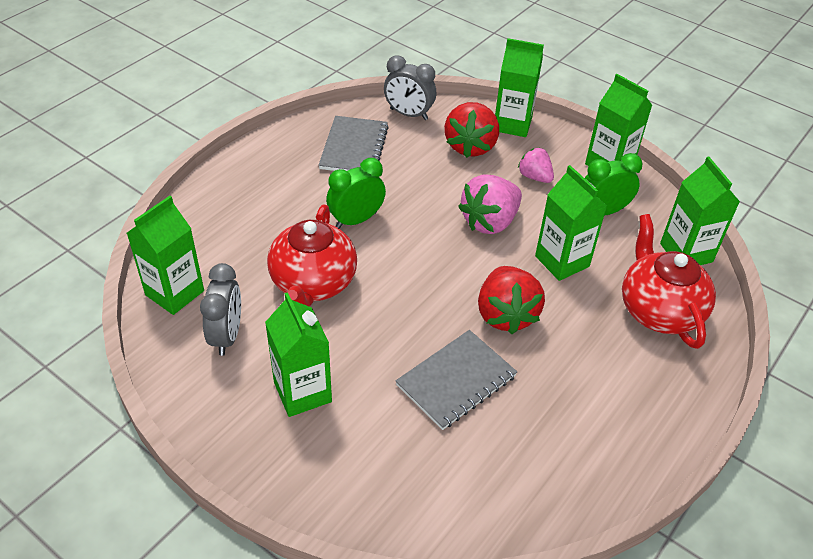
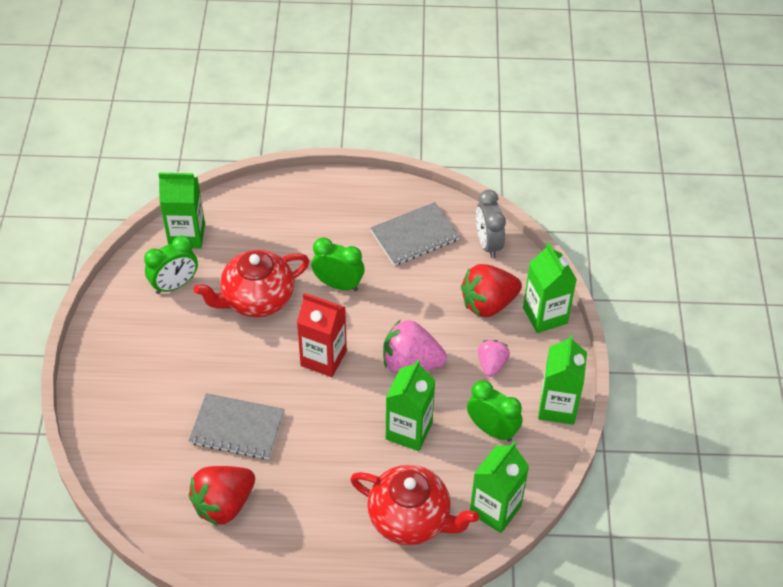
camera: 55 degrees right, 5 degrees up
(227, 336) = (175, 285): grey clock -> green clock
(302, 392) = (162, 352): green carton -> none
(430, 274) = (323, 358): none -> red carton
(505, 314) = (322, 424): red strawberry -> red strawberry (224, 504)
(659, 310) = (410, 518): red teapot -> red teapot turned 75 degrees clockwise

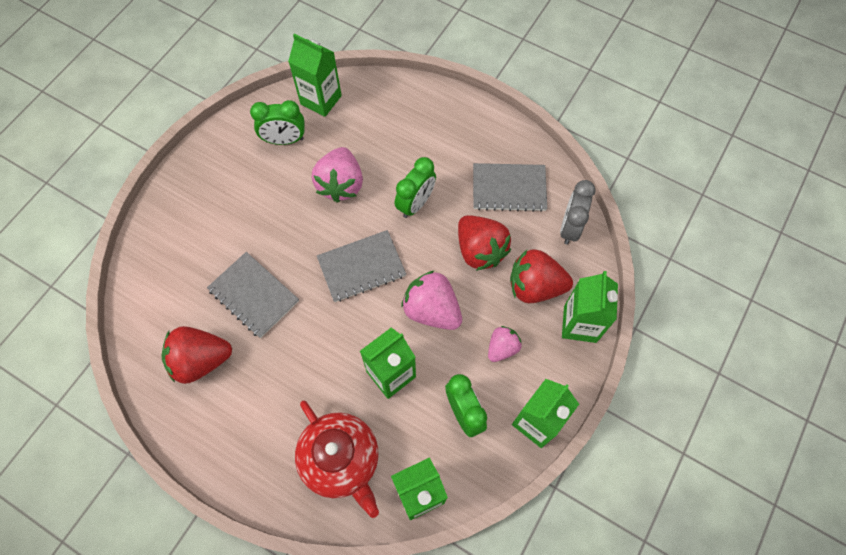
camera: 30 degrees right, 15 degrees up
(256, 299) = (341, 184): red teapot -> pink strawberry
(323, 358) = (361, 267): red carton -> grey notebook
(338, 284) = (416, 204): green clock -> green clock turned 75 degrees clockwise
(422, 297) = (480, 250): none -> red strawberry

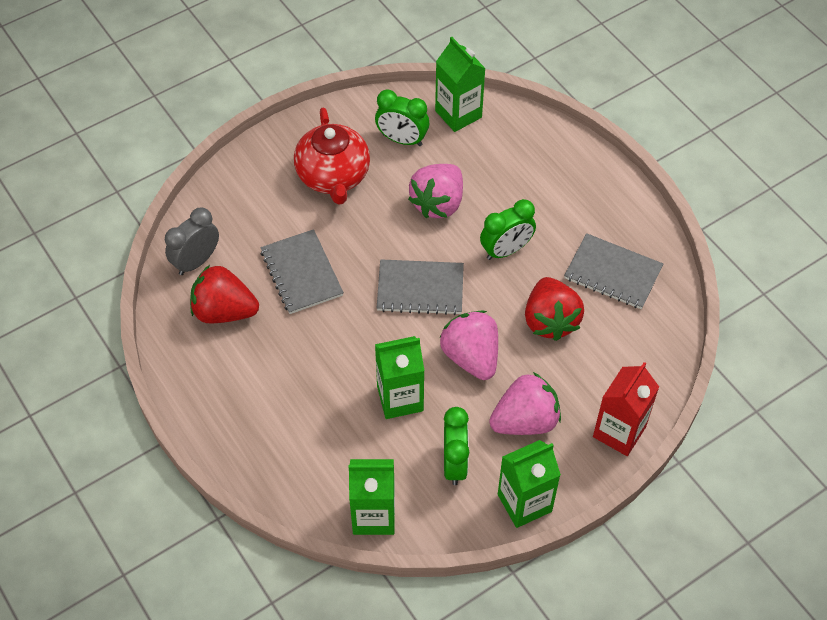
camera: 25 degrees right, 10 degrees down
(341, 460) = (313, 454): red teapot -> red teapot (333, 176)
(502, 348) = (525, 420): pink strawberry -> pink strawberry, size x1.71
(535, 286) = (590, 377): red strawberry -> none
(570, 227) = (659, 336): grey clock -> grey clock (196, 261)
(580, 324) = (619, 432): green carton -> red carton

